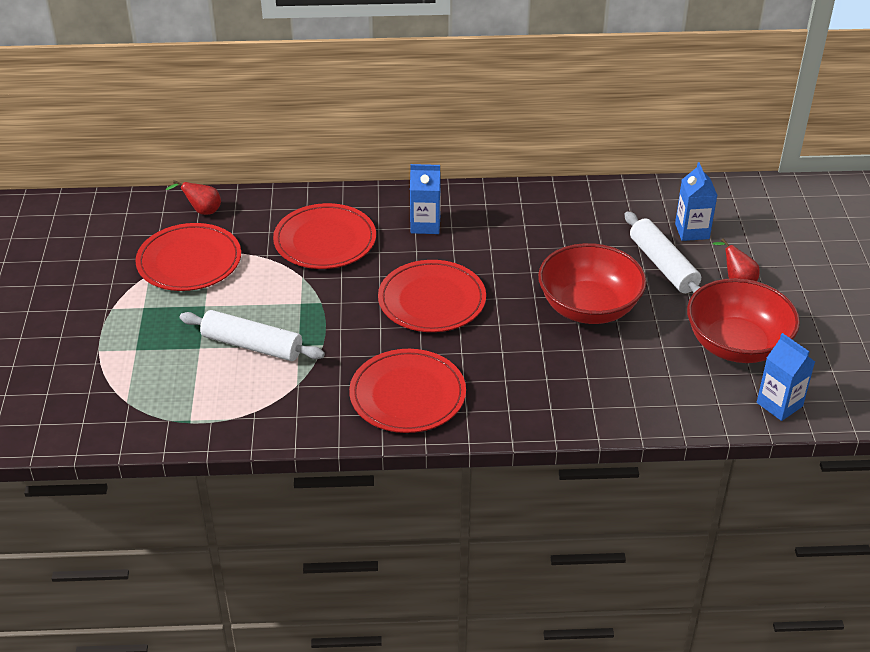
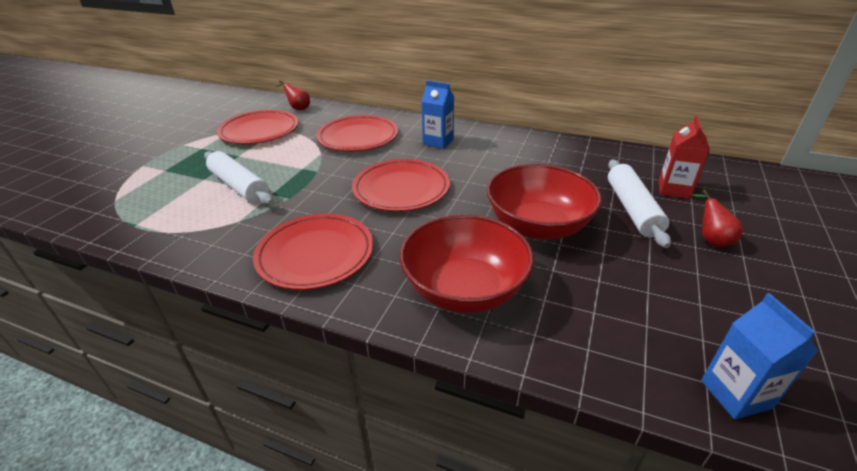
camera: 25 degrees right, 5 degrees down
(692, 231) = (674, 189): blue carton -> red carton
(736, 345) = (692, 302): red bowl -> red bowl (464, 289)

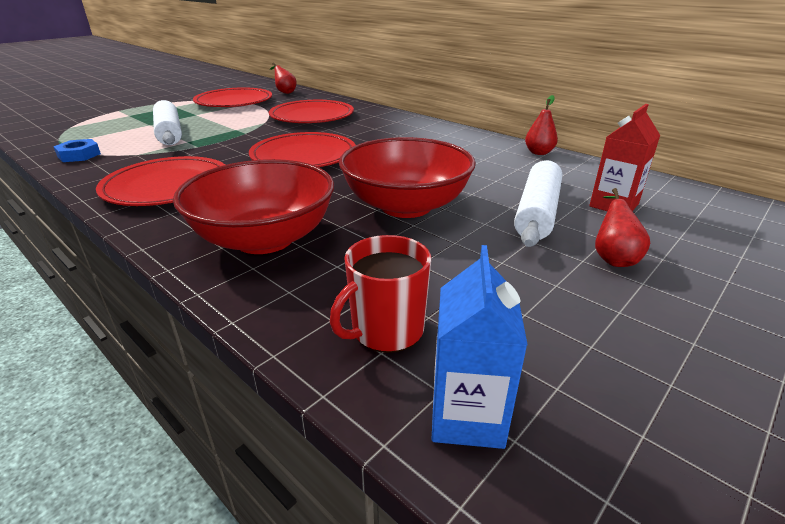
camera: 20 degrees right, 5 degrees down
(176, 236) = (79, 155): none -> blue nut
(438, 142) = (383, 129): blue carton -> none
(582, 145) = (539, 153): none -> red pear
(632, 346) = (386, 330): none -> red mug

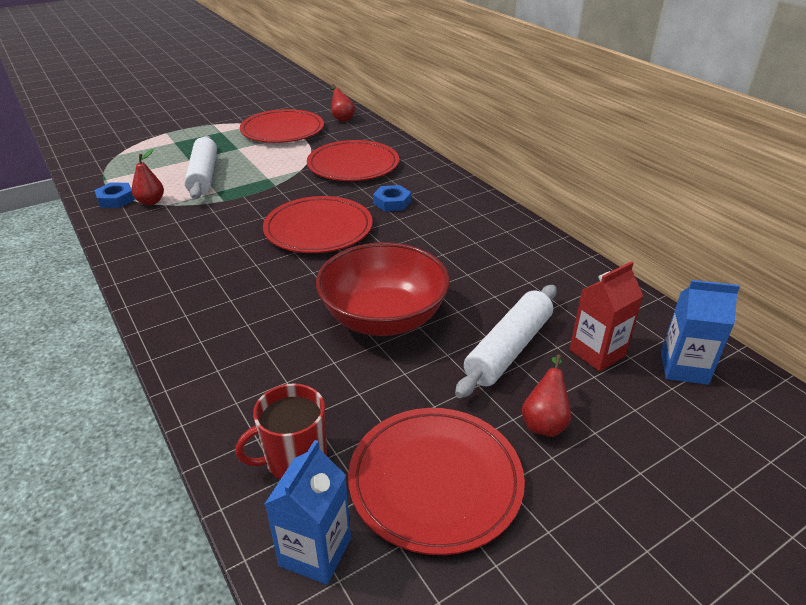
camera: 15 degrees right, 5 degrees up
(167, 186) = (179, 255): red plate -> red plate (435, 481)
(264, 239) = (239, 338): red bowl -> none
(362, 134) = (392, 202): none -> blue nut
(539, 153) = (569, 259): red pear -> red pear (151, 202)
(691, 205) = (684, 368): none -> blue carton

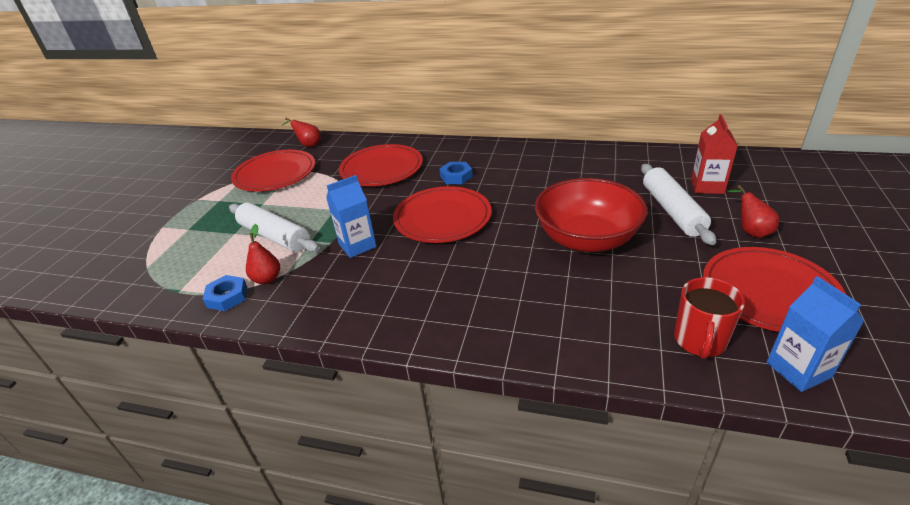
camera: 40 degrees left, 0 degrees up
(684, 368) = (746, 170): blue carton -> blue carton (357, 245)

